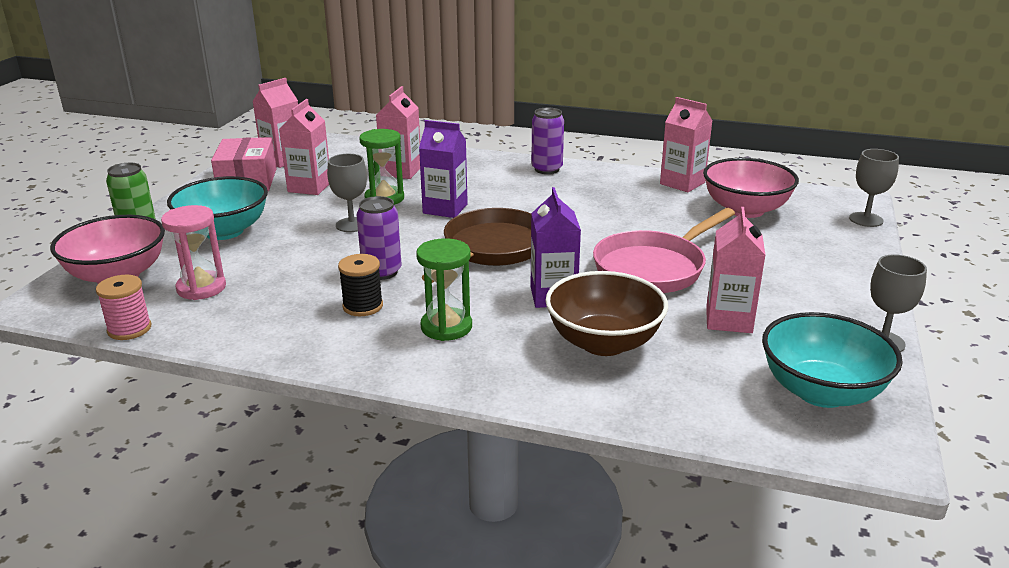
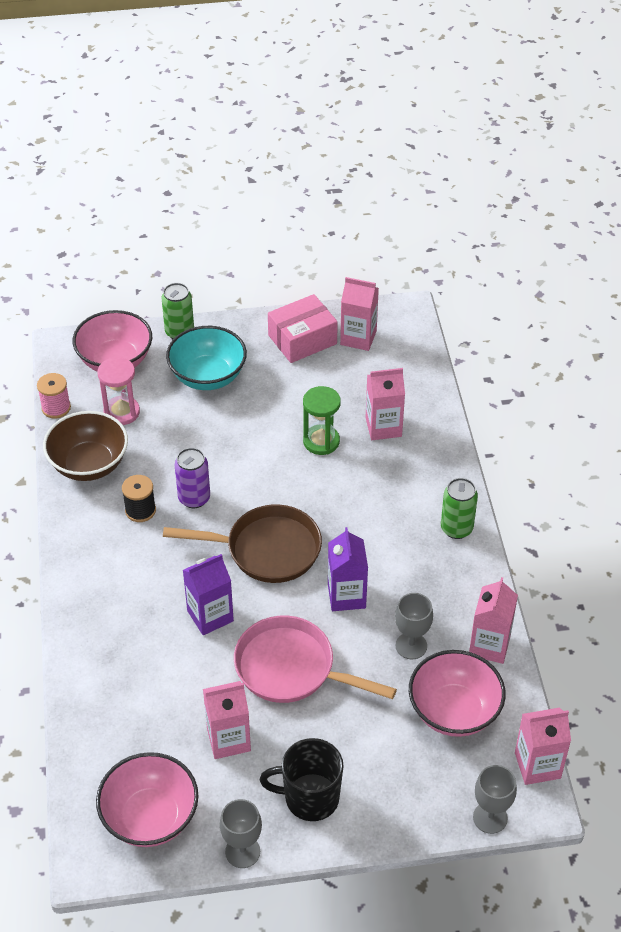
camera: 65 degrees right, 20 degrees up
(309, 187) = (314, 384): pink carton -> pink carton (537, 765)
(352, 225) = (260, 444): grey goblet -> grey goblet (411, 646)
(445, 209) = (324, 489): purple carton -> purple carton (346, 596)
(446, 327) = (135, 569): green hourglass -> none
(546, 169) = (456, 528): purple can -> green can
(604, 342) = (157, 668): brown bowl -> brown bowl (89, 464)
(821, 292) = (309, 798): none -> black mug
(821, 391) = (150, 817): turquoise bowl -> pink bowl

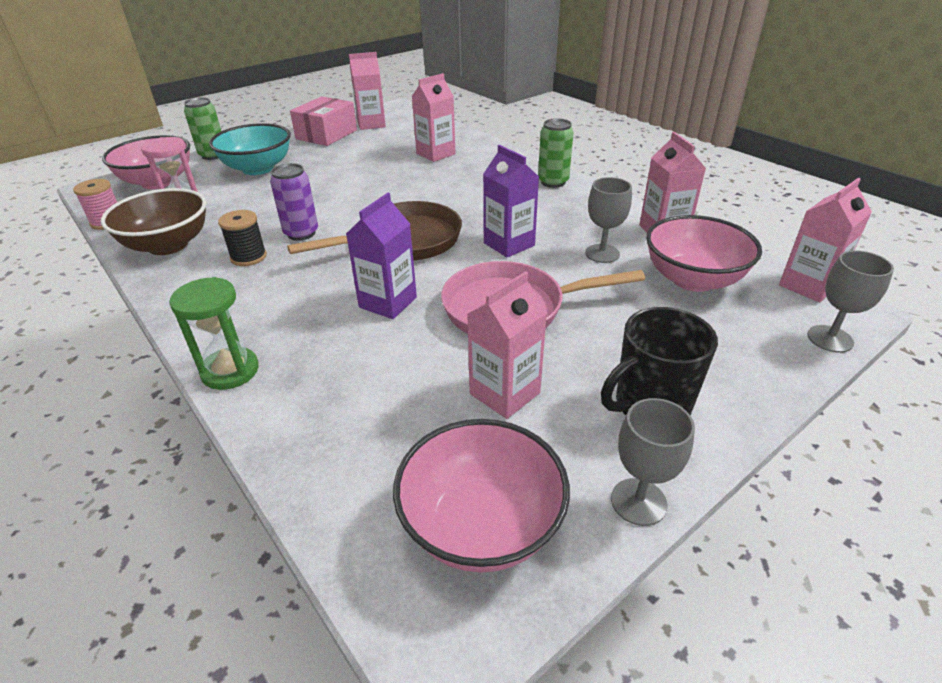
camera: 30 degrees left, 10 degrees down
(321, 441) = (392, 173): green hourglass -> green hourglass (230, 371)

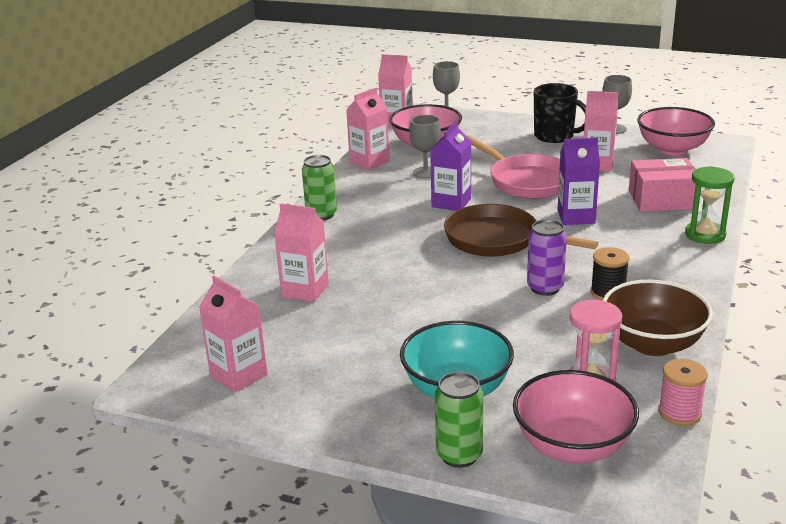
camera: 120 degrees left, 10 degrees down
(326, 134) = (305, 394): pink box -> pink box (662, 199)

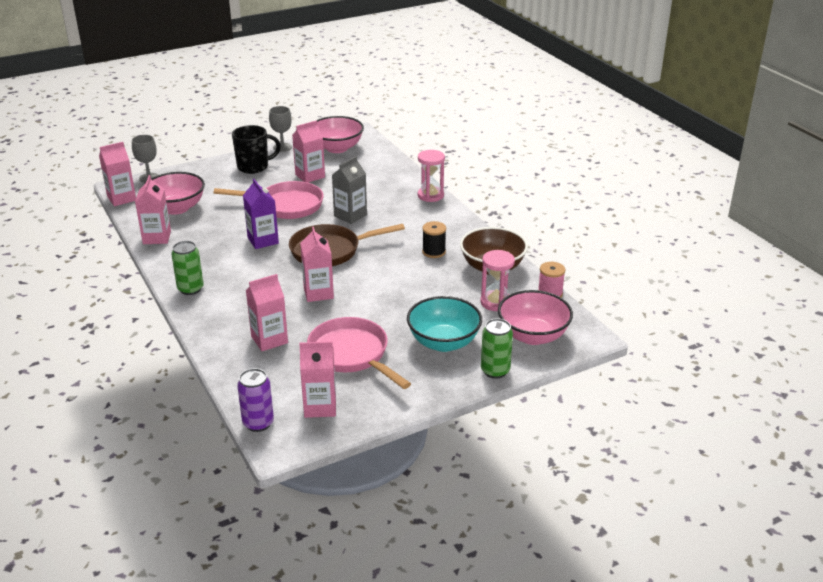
camera: 50 degrees left, 5 degrees up
(348, 346) = (352, 355): none -> pink pan
(419, 273) = (318, 293): none -> pink carton
(425, 172) = (211, 228): grey goblet -> none
(545, 288) = (399, 265): purple can -> purple can (258, 423)
(576, 217) = (350, 215): purple carton -> grey carton
(662, 199) = (379, 184): pink box -> none
(705, 235) = (430, 195): green hourglass -> pink hourglass

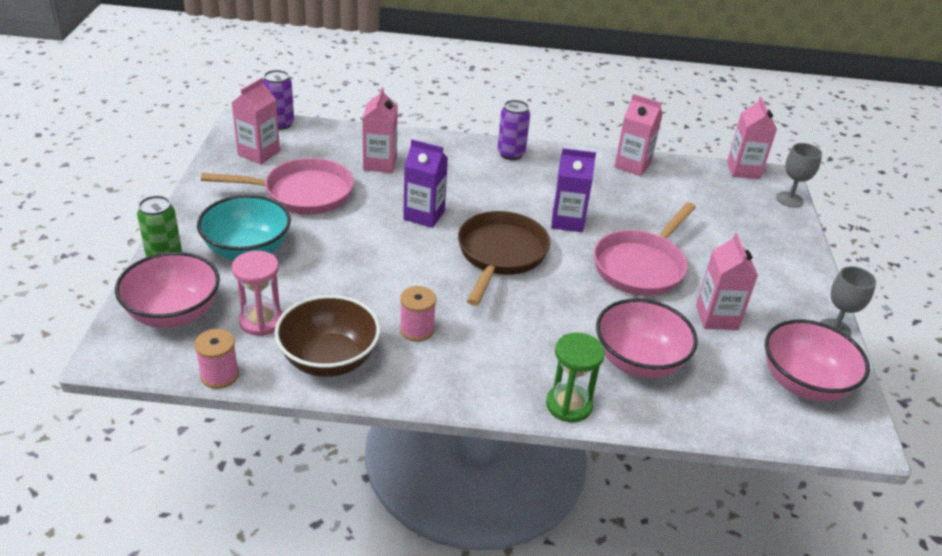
camera: 120 degrees right, 5 degrees up
(176, 208) = (693, 194): pink bowl -> pink bowl (639, 361)
(190, 289) = (511, 154): green can -> purple can
(254, 167) = (777, 282): black mug -> none
(318, 293) = (424, 215): pink carton -> purple carton
(350, 215) = (572, 304): grey carton -> none
(430, 195) = (569, 405): pink hourglass -> green hourglass
(434, 252) = (417, 329): black spool -> pink spool

